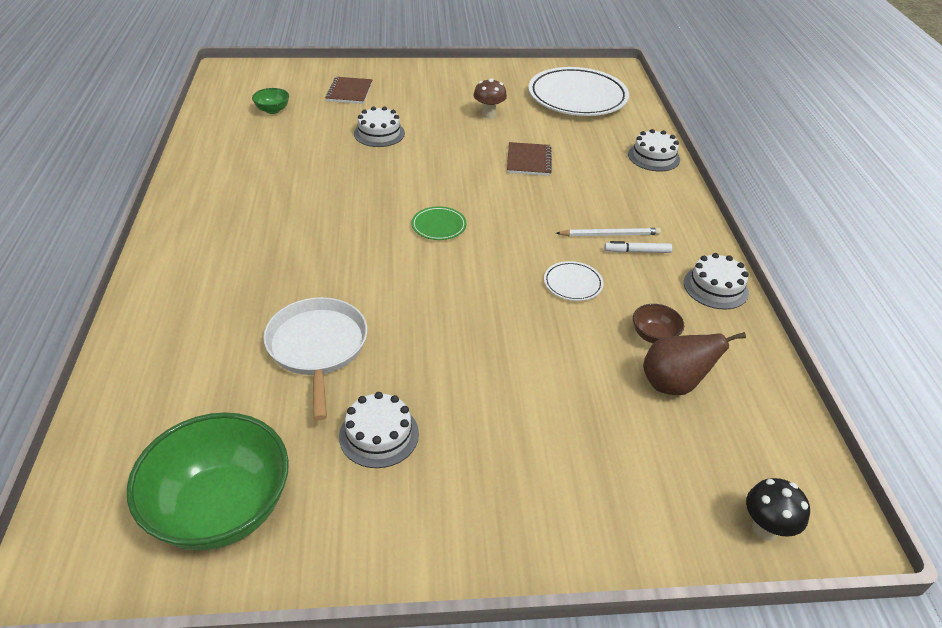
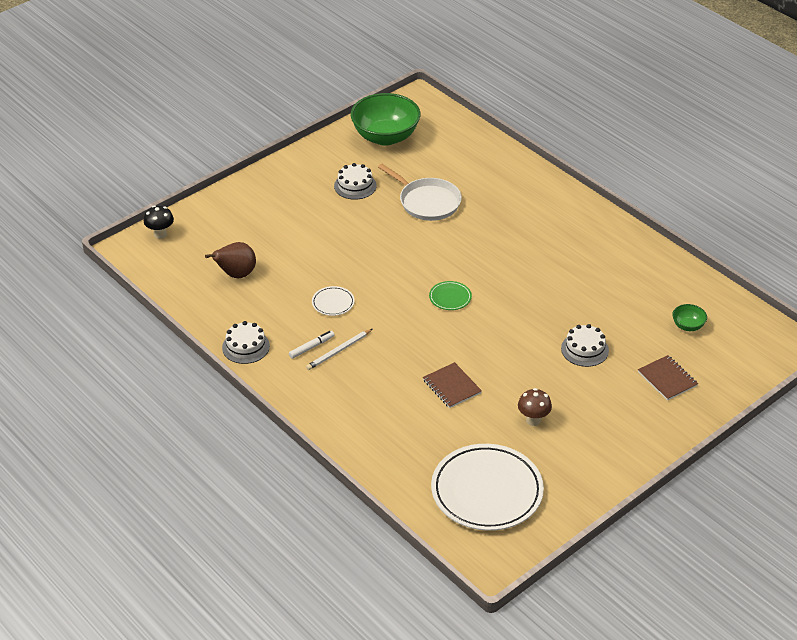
camera: 145 degrees right, 0 degrees up
(653, 157) = (363, 448): white cake -> none
(654, 336) = (263, 295): brown bowl -> none

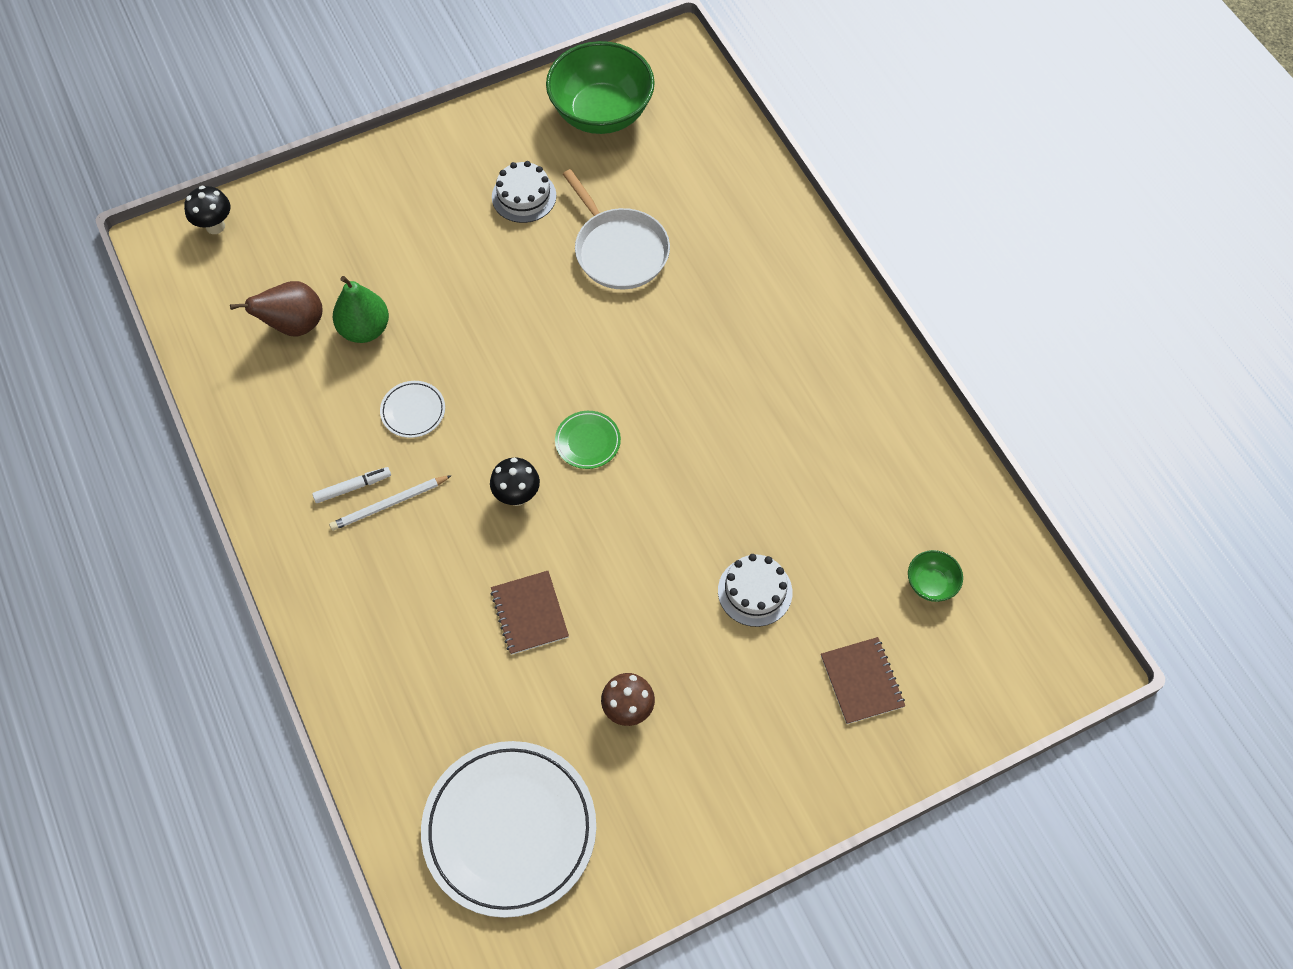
camera: 15 degrees right, 20 degrees up
(246, 347) = (259, 463): white cake -> none
(283, 268) = (365, 329): none -> green pear
(418, 332) = (517, 496): none -> black mushroom

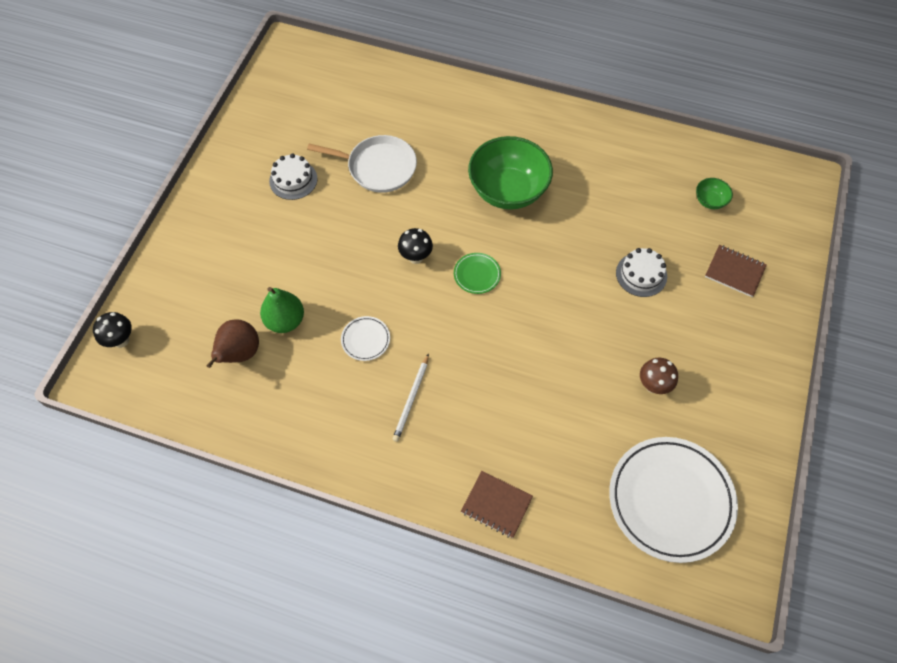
camera: 45 degrees left, 0 degrees up
(352, 487) = (380, 409): white marker -> none
(517, 496) = (474, 333): black mushroom -> black mushroom (416, 257)
(529, 613) = (551, 385): brown notebook -> brown notebook (496, 505)
(601, 113) = (285, 106): green bowl -> green bowl (508, 190)

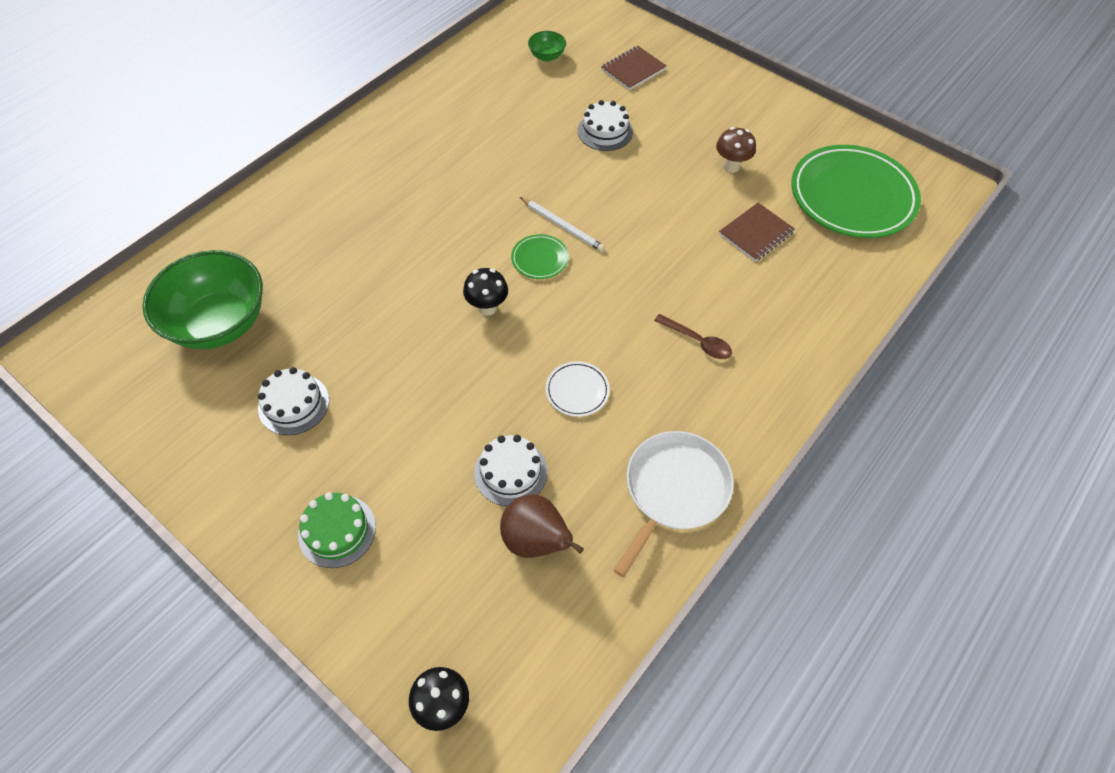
camera: 70 degrees left, 5 degrees down
(213, 241) = (337, 531): none -> green cake
(285, 321) = (510, 472): green pear -> white cake
(378, 167) = (334, 306): white pan -> white pan (674, 490)
(411, 399) = (673, 368): white pencil -> white pencil (562, 226)
(444, 409) = (697, 341): none -> brown spoon
(496, 505) = (823, 330): brown notebook -> brown notebook (756, 233)
(508, 190) = (444, 197): green bowl -> green bowl (220, 323)
(670, 500) = (852, 196): white plate -> green plate

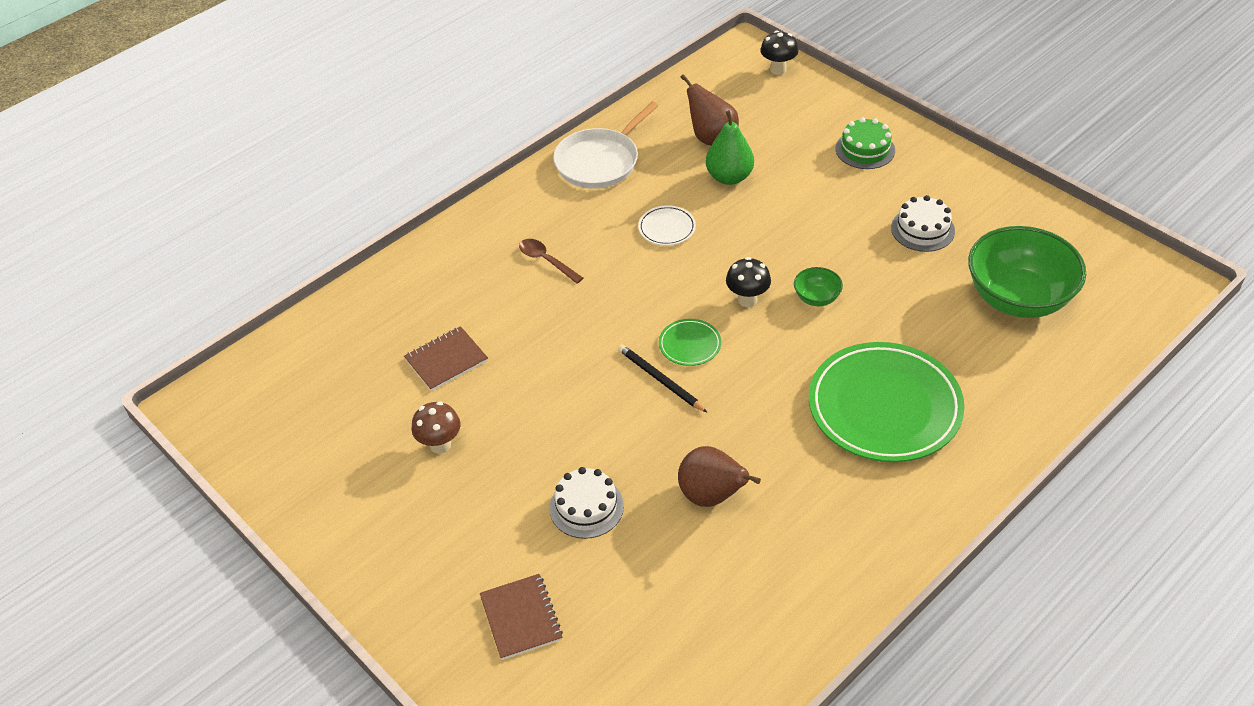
camera: 170 degrees left, 10 degrees down
(510, 472) = (729, 177): white cake -> green pear
(512, 143) = (712, 496): none -> brown pear
(547, 56) = (649, 655): green bowl -> green bowl (816, 298)
(562, 226) = (660, 380): white pencil -> black pencil
(633, 69) = (521, 618): brown notebook -> brown notebook turned 75 degrees counterclockwise
(852, 196) = (315, 398): green plate -> green plate (884, 407)

